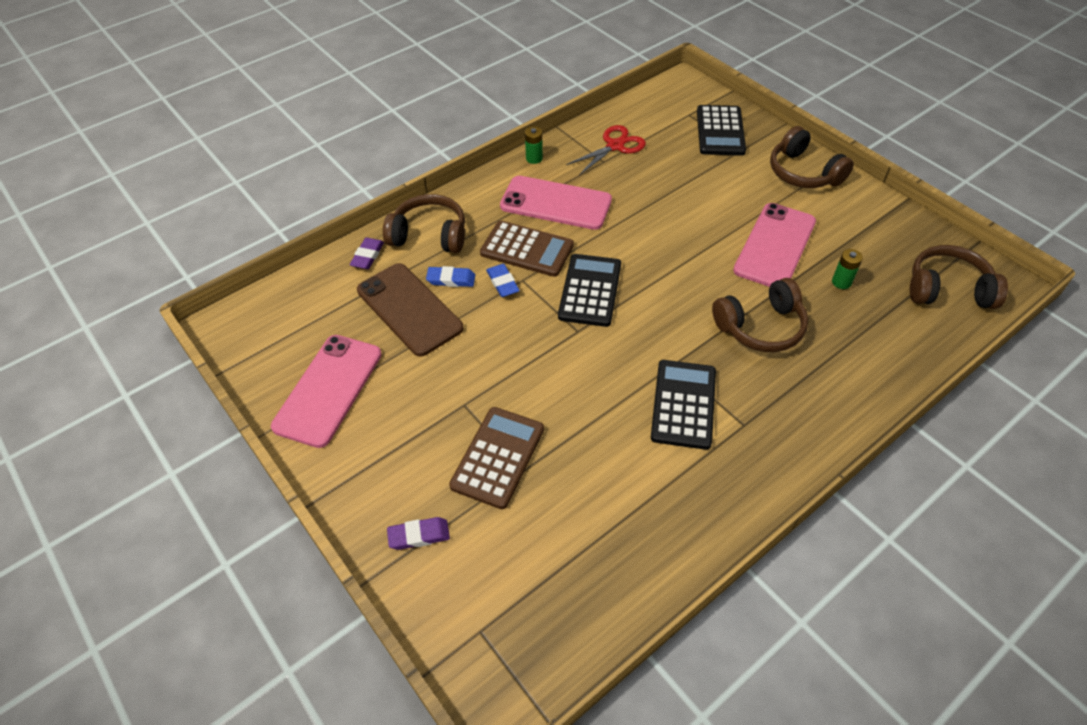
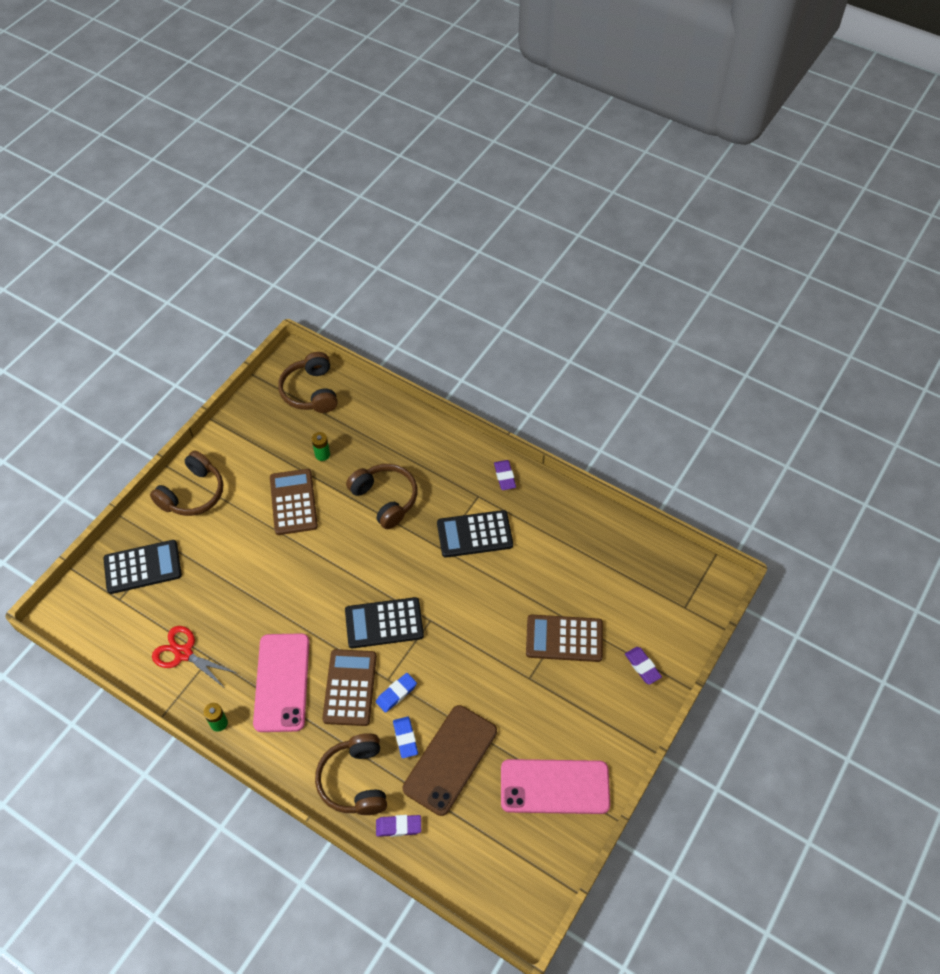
camera: 110 degrees left, 5 degrees up
(771, 465) = (504, 476): none -> purple eraser
(774, 246) = (293, 502): pink phone -> brown calculator

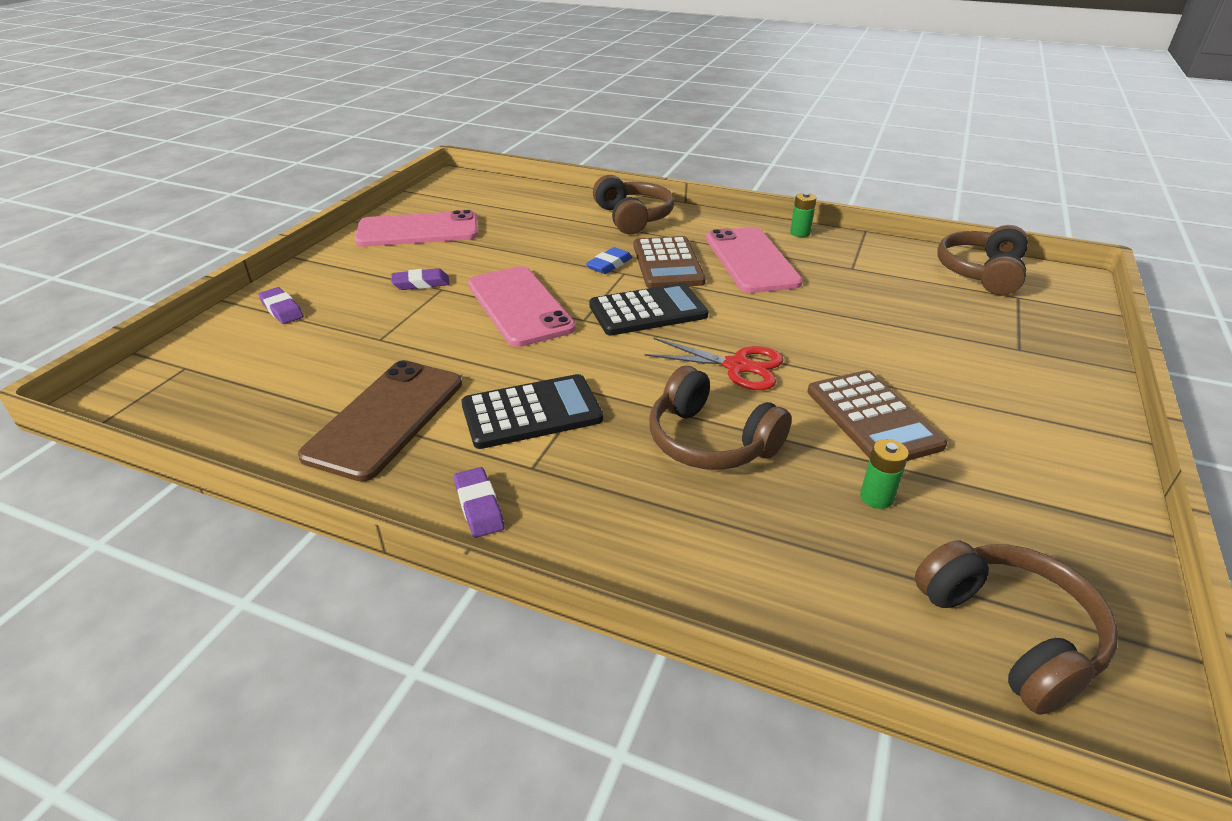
camera: 170 degrees right, 20 degrees down
(143, 567) = (1025, 325): black calculator -> none
(183, 653) = (886, 267): red scissors -> red scissors (737, 366)
(193, 494) = (1054, 409): brown headphones -> brown headphones (981, 273)
(398, 826) = (579, 202): purple eraser -> purple eraser (421, 283)
(405, 738) = (588, 241): blue eraser -> none
(450, 759) = (534, 235): brown phone -> brown phone (385, 418)
(472, 644) = (520, 306): none -> pink phone
(564, 638) = (388, 322): brown calculator -> none

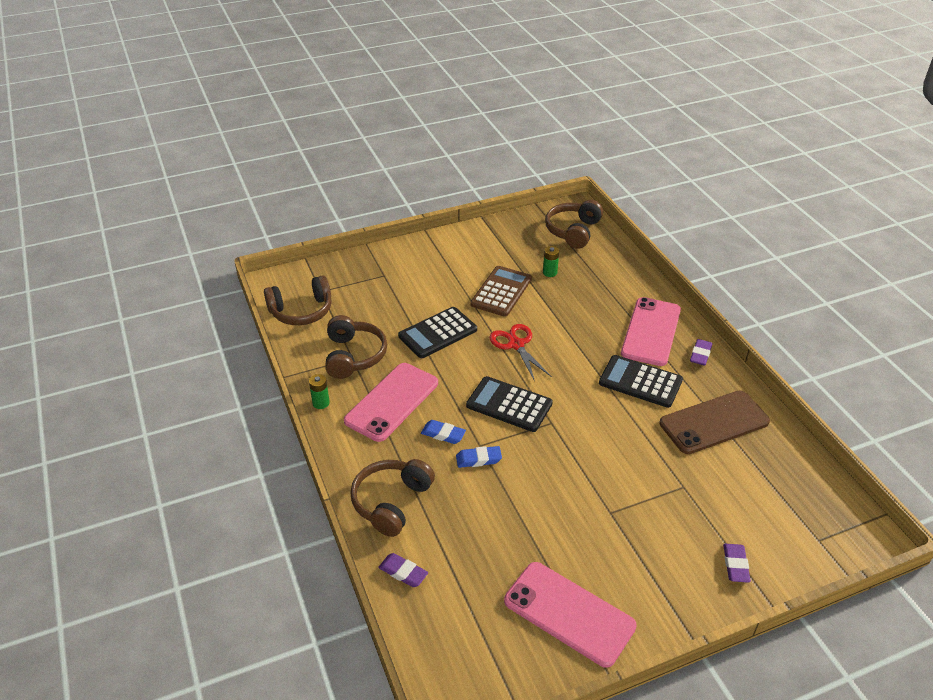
camera: 135 degrees left, 5 degrees up
(421, 283) = (620, 529): purple eraser -> purple eraser (403, 572)
(520, 306) = (576, 459): pink phone -> pink phone (651, 331)
(667, 264) = (443, 434): brown calculator -> blue eraser
(710, 441) = (579, 323): brown headphones -> brown headphones (354, 356)
(833, 328) = (437, 333): none -> black calculator

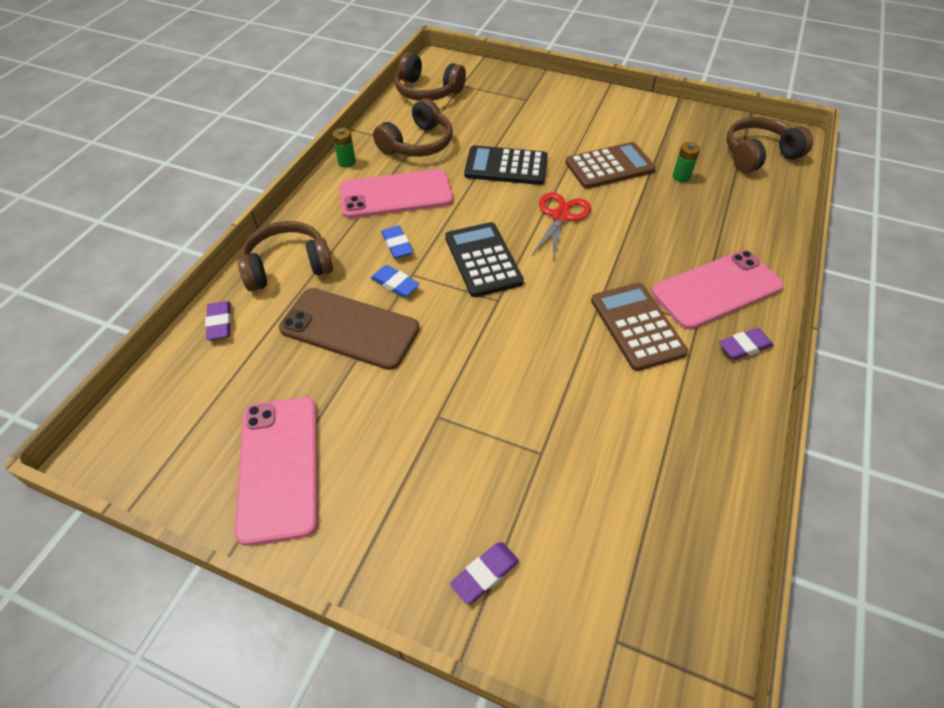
camera: 45 degrees right, 10 degrees up
(640, 382) = (637, 326): black calculator -> brown calculator
(714, 422) = (664, 421): brown phone -> brown phone (349, 328)

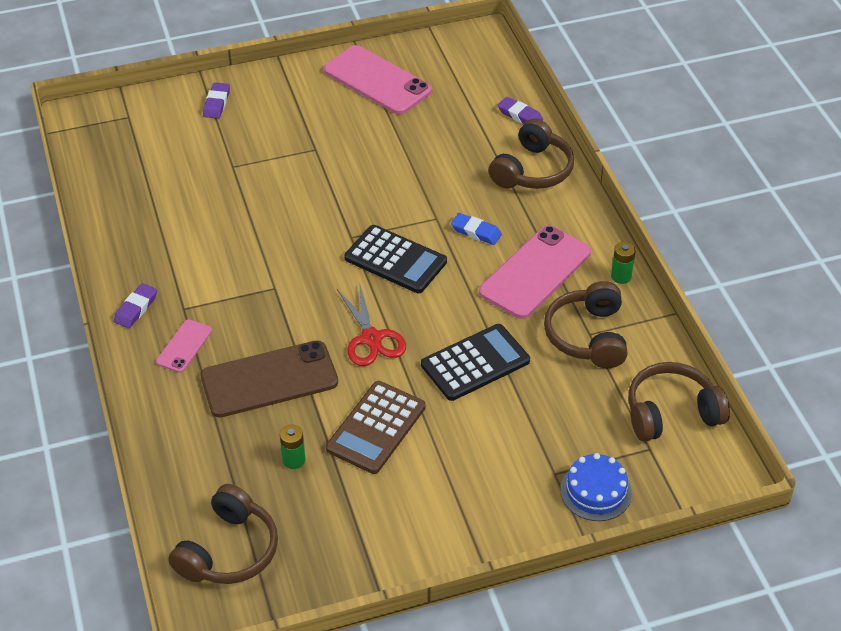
camera: 140 degrees right, 5 degrees down
(349, 328) = (432, 160): brown phone -> brown phone (269, 379)
(395, 284) = (439, 204): blue eraser -> none
(514, 84) = (595, 491): none -> blue cake
(637, 326) = (229, 278): brown calculator -> none
(716, 289) = (184, 346): pink phone -> pink phone, size x0.51

